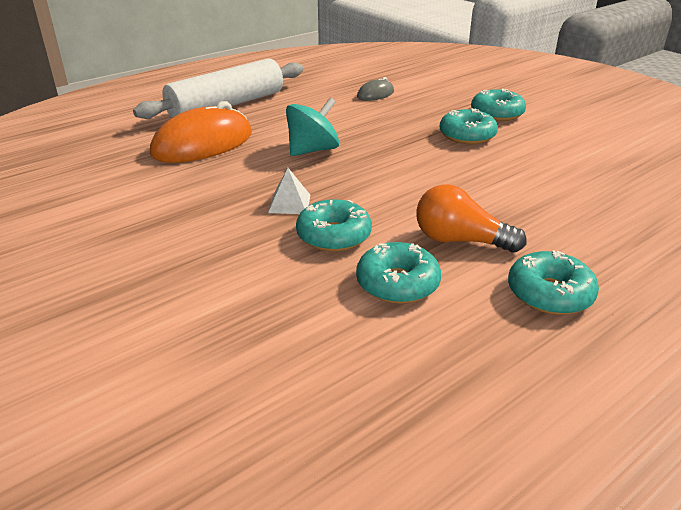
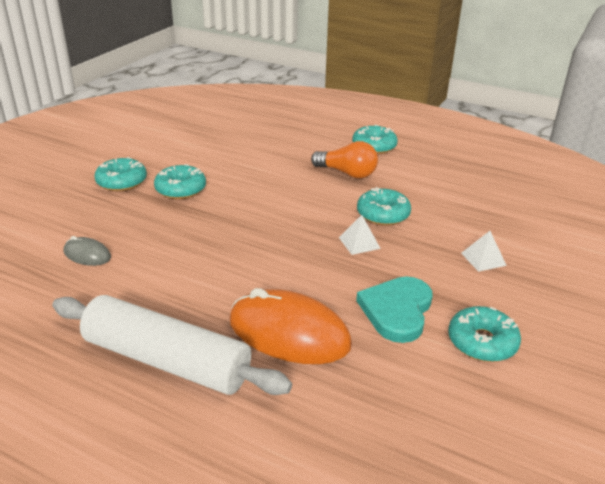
camera: 115 degrees left, 0 degrees up
(169, 192) = (397, 311): none -> turquoise heart
(179, 274) = (483, 259): none -> white pyramid
(313, 150) = (258, 257): turquoise spinning top -> none
(397, 283) = (409, 185): turquoise donut -> turquoise donut (482, 342)
(460, 240) = (347, 173): orange light bulb -> orange light bulb turned 60 degrees counterclockwise

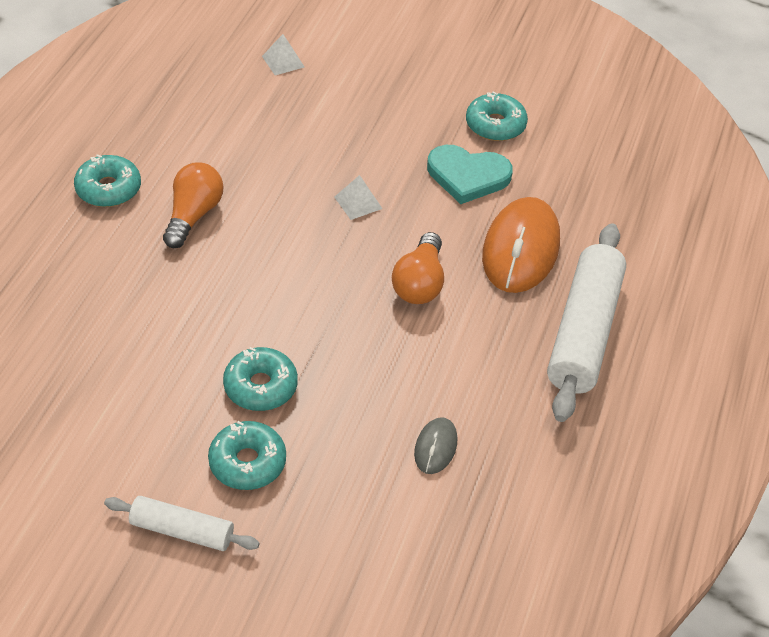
camera: 100 degrees left, 15 degrees up
(87, 160) = (182, 530): none -> white rolling pin
(258, 265) = (419, 283): none -> orange light bulb
(383, 214) = (294, 183): turquoise donut -> none
(483, 259) = (368, 111): white pyramid -> white pyramid (283, 61)

